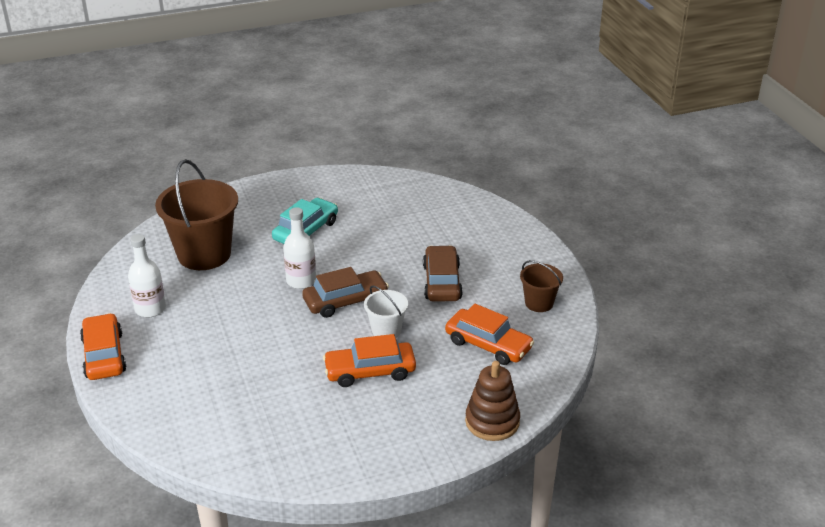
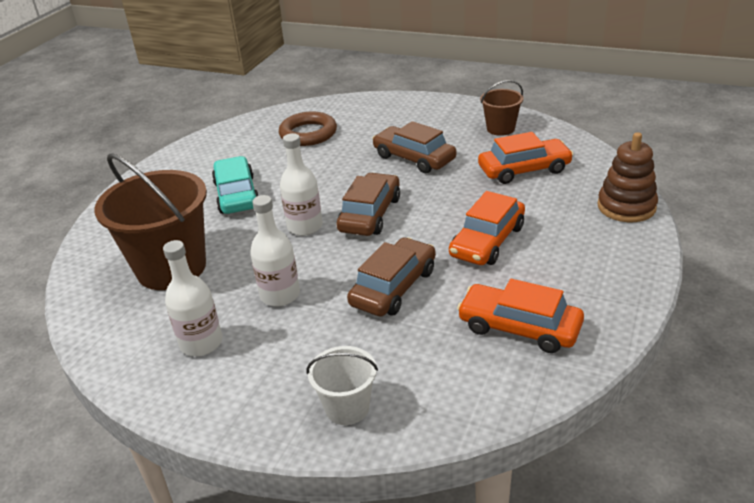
camera: 45 degrees left, 0 degrees up
(104, 355) = (229, 416): orange car -> orange car (519, 327)
(221, 312) = (280, 295): none -> white bottle
(275, 355) = (394, 287): none -> brown car
(386, 331) = (441, 210): white bucket -> white bucket (347, 407)
(417, 214) = (308, 134): none -> brown ring

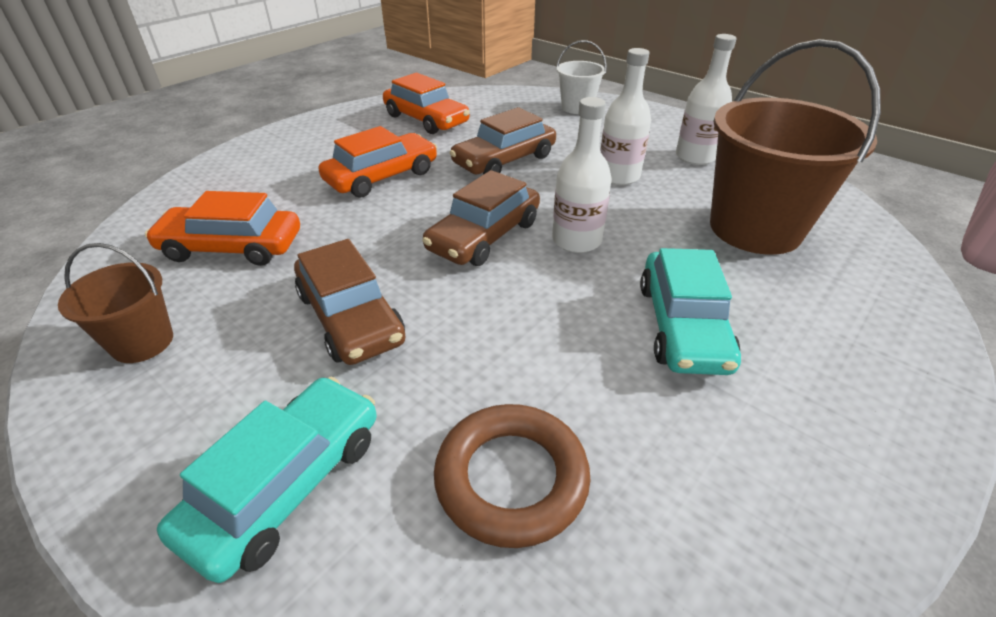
camera: 165 degrees left, 5 degrees up
(388, 115) = (286, 484): none -> turquoise car
(626, 207) = (208, 175): brown stacking toy -> none

